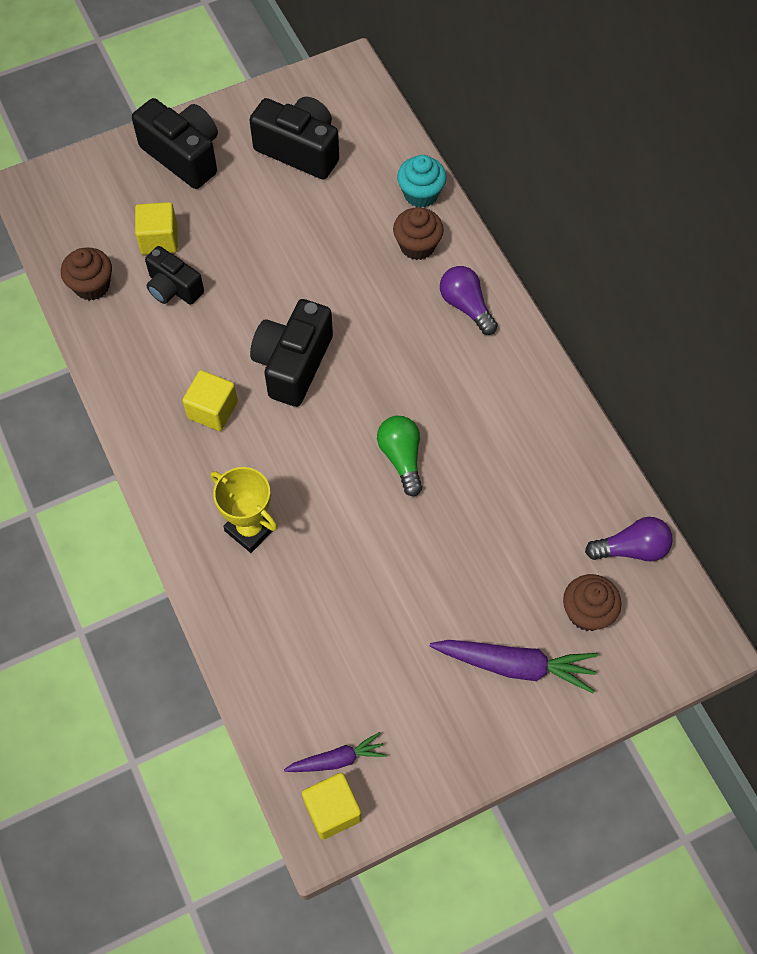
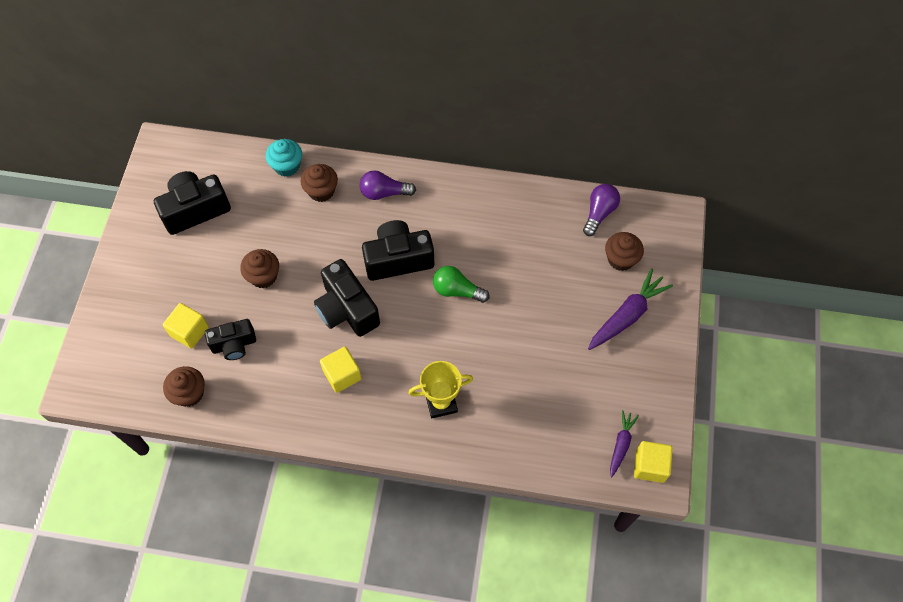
camera: 55 degrees left, 0 degrees up
(184, 155) = (137, 278): black camera -> black camera (398, 259)
(271, 261) = (263, 276): none -> brown cupcake

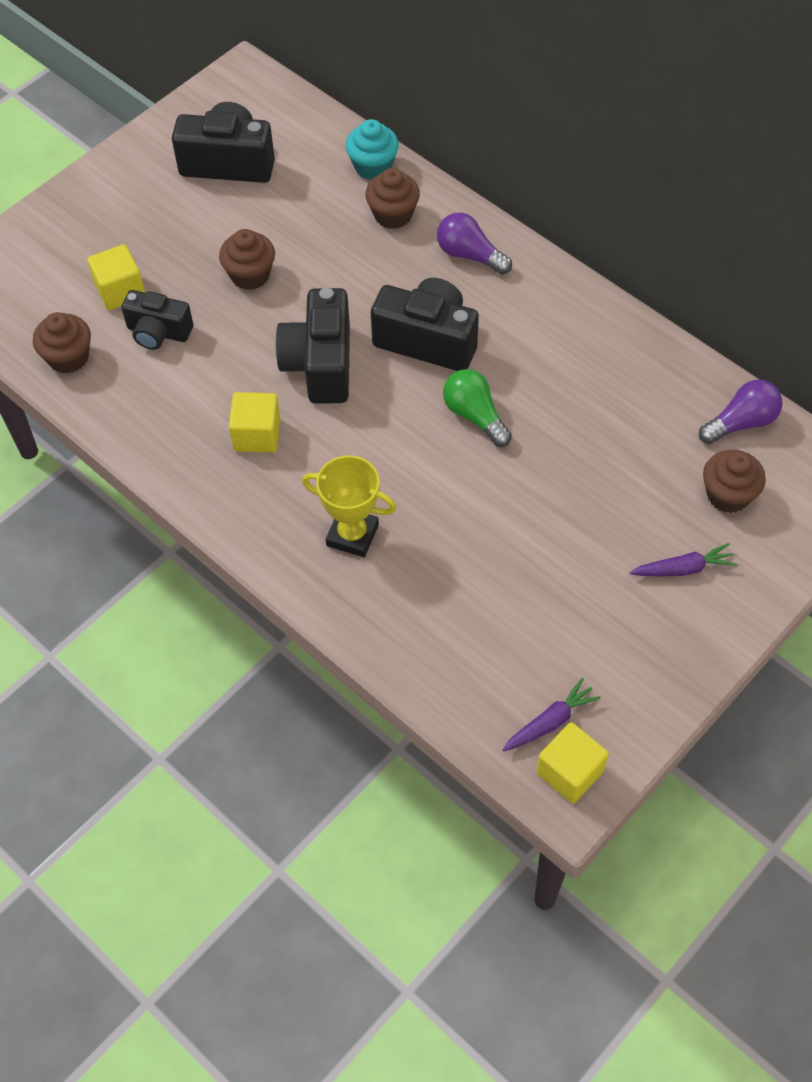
camera: 35 degrees right, 5 degrees down
(627, 315) = (683, 569): purple carrot -> purple carrot, size x0.59

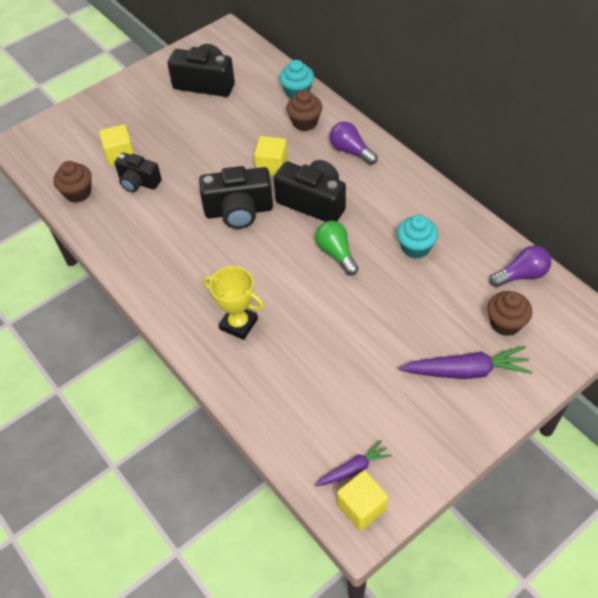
camera: 10 degrees right, 5 degrees down
(250, 275) = (205, 152): brown cupcake -> none
(257, 435) = (188, 252): yellow cube -> yellow cube (272, 166)
(320, 364) = (239, 211): black camera -> black camera turned 105 degrees counterclockwise
(587, 396) = (415, 247): none -> turquoise cupcake
(683, 569) = (466, 371): purple carrot -> purple carrot, size x1.68

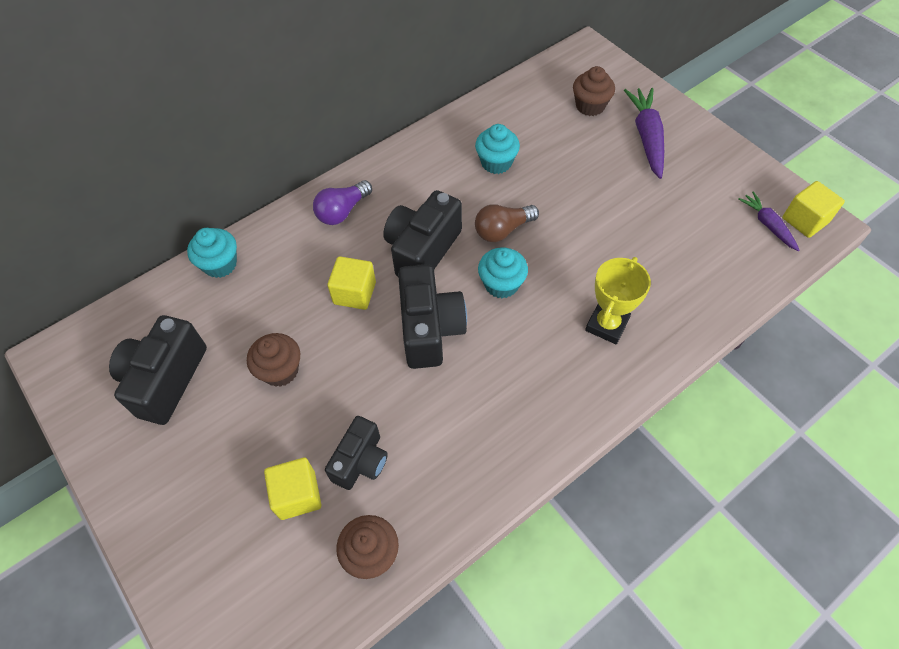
camera: 90 degrees left, 5 degrees up
(280, 253) = (501, 284): none -> turquoise cupcake
(305, 122) = (281, 257): brown cupcake -> brown cupcake (280, 370)
(336, 253) = (502, 230): green light bulb -> brown light bulb
(521, 275) = (533, 89): purple light bulb -> none

